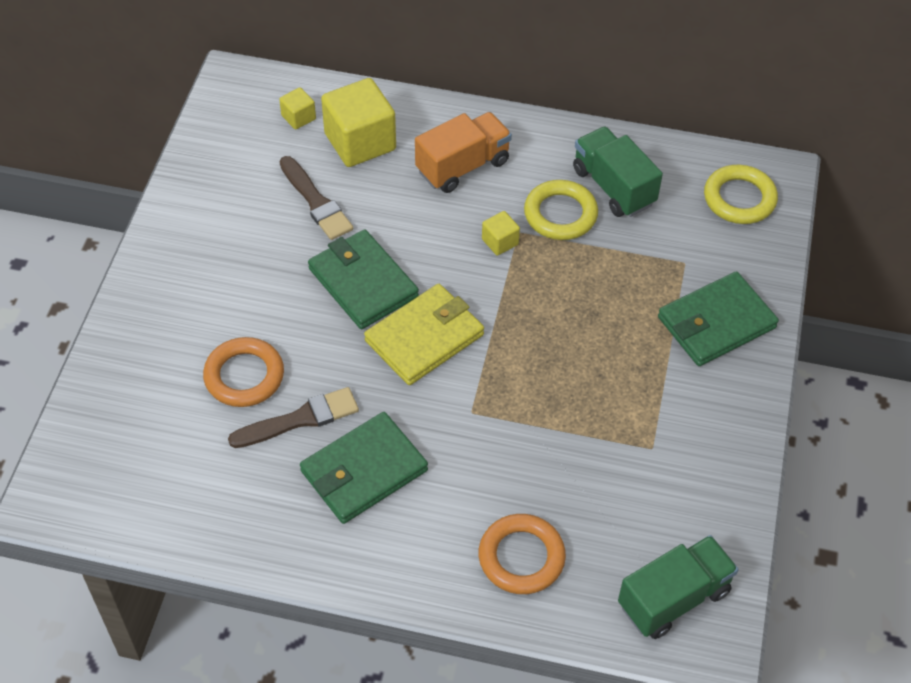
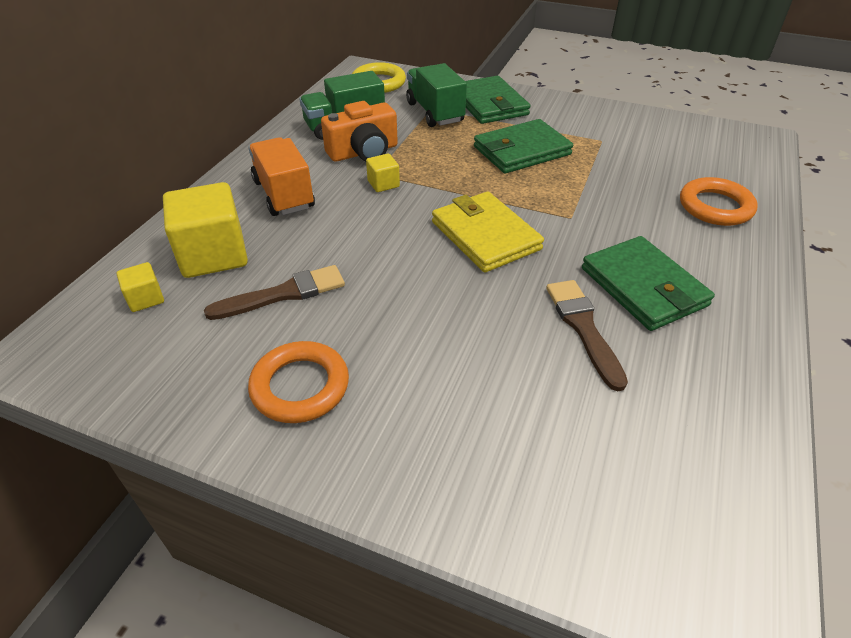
camera: 80 degrees left, 10 degrees down
(244, 376) = (523, 371): orange ring -> orange ring (300, 386)
(363, 283) = (409, 269): green wallet -> green wallet (521, 151)
(560, 214) = (364, 152): yellow ring -> orange camera
(673, 598) = (729, 147): green truck -> green truck (434, 112)

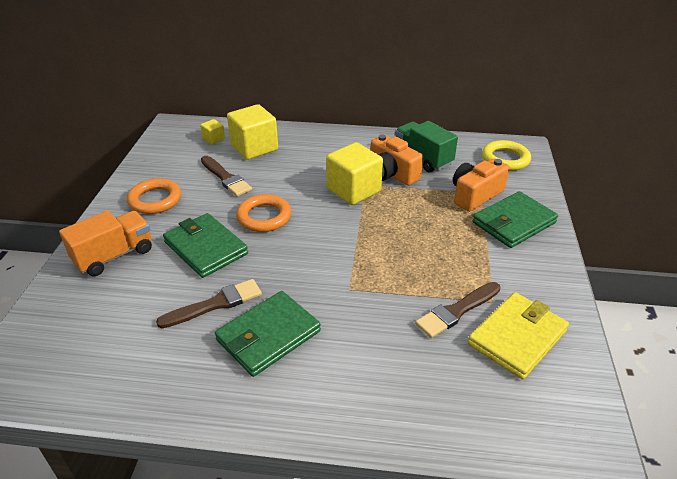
camera: 75 degrees right, 5 degrees down
(283, 194) = (322, 155): orange truck -> orange truck (114, 255)
(383, 184) = (353, 190): yellow cube -> yellow cube, size x2.12
(434, 112) = (475, 195): green truck -> orange camera
(485, 235) = (308, 246): yellow wallet -> yellow wallet (517, 337)
(521, 151) = (440, 251): green wallet -> green wallet (205, 248)
(613, 161) = (456, 311): none -> brown brush
(715, 207) = (408, 390): orange ring -> orange ring (264, 217)

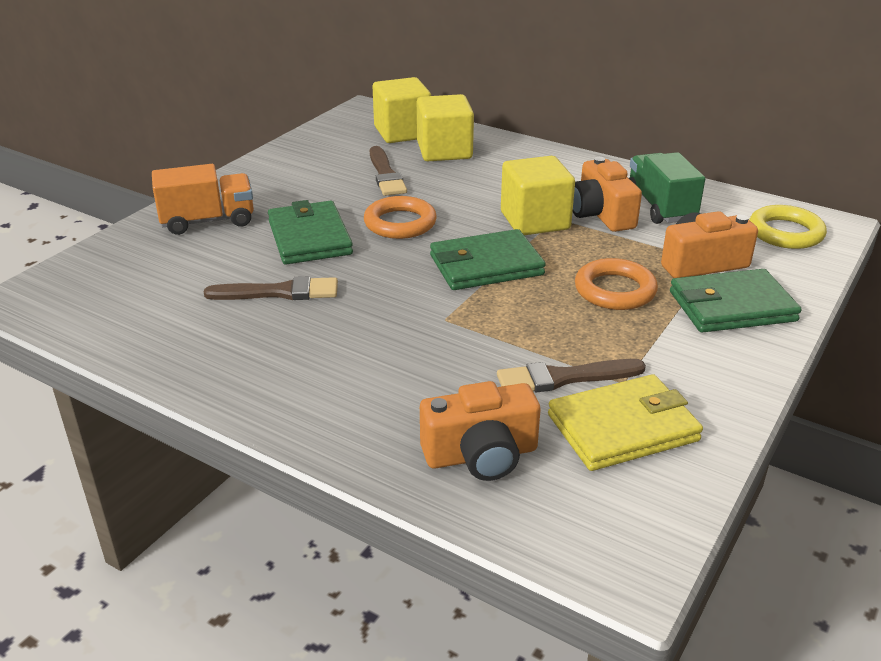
camera: 25 degrees right, 5 degrees down
(155, 200) = (289, 179): orange ring -> orange ring (615, 290)
(214, 139) = (402, 132): yellow cube -> yellow cube, size x2.12
(268, 336) = (313, 337): green wallet -> green wallet (486, 265)
(449, 394) = (481, 455): none -> orange camera

